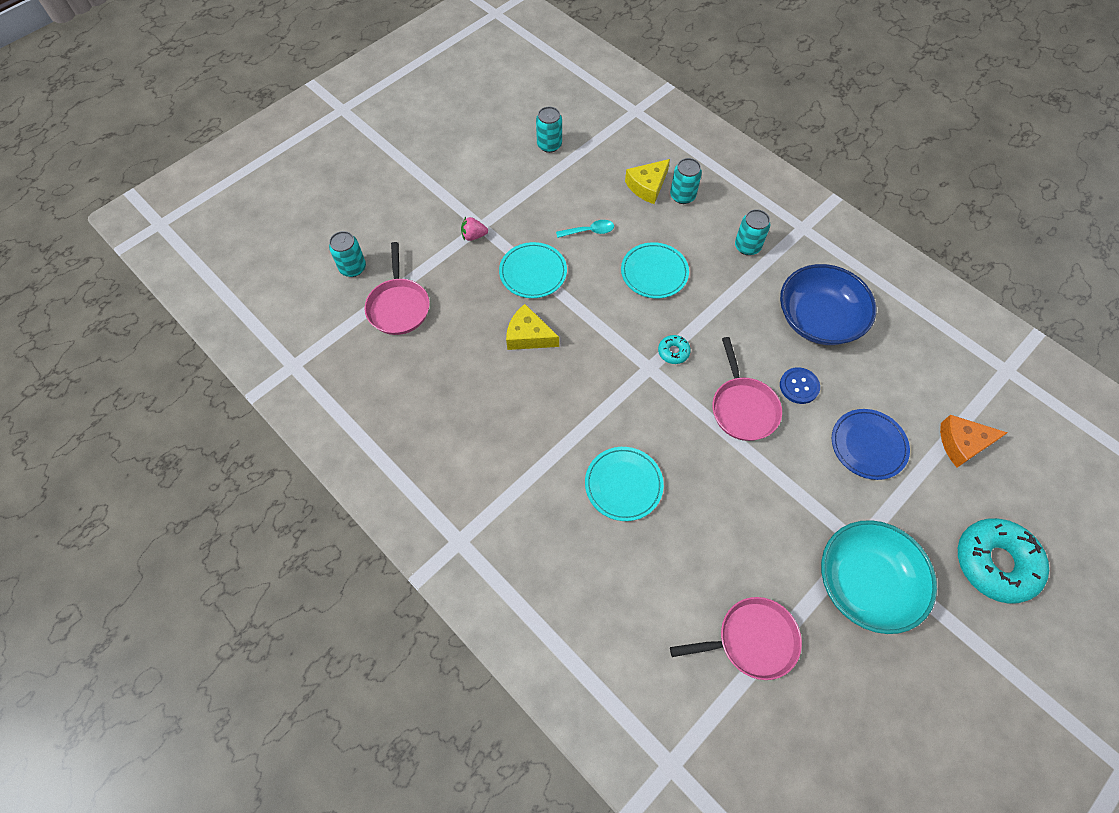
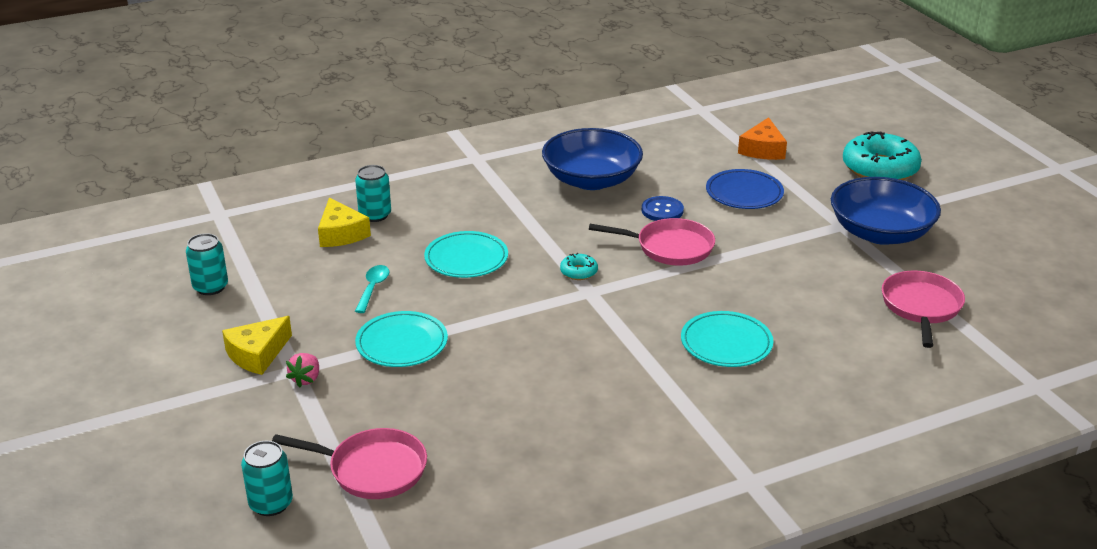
camera: 70 degrees left, 30 degrees down
(528, 336) = (493, 367): yellow cheese -> yellow cheese (257, 354)
(747, 246) = (475, 194): turquoise can -> none
(865, 583) = (880, 233): turquoise bowl -> blue bowl

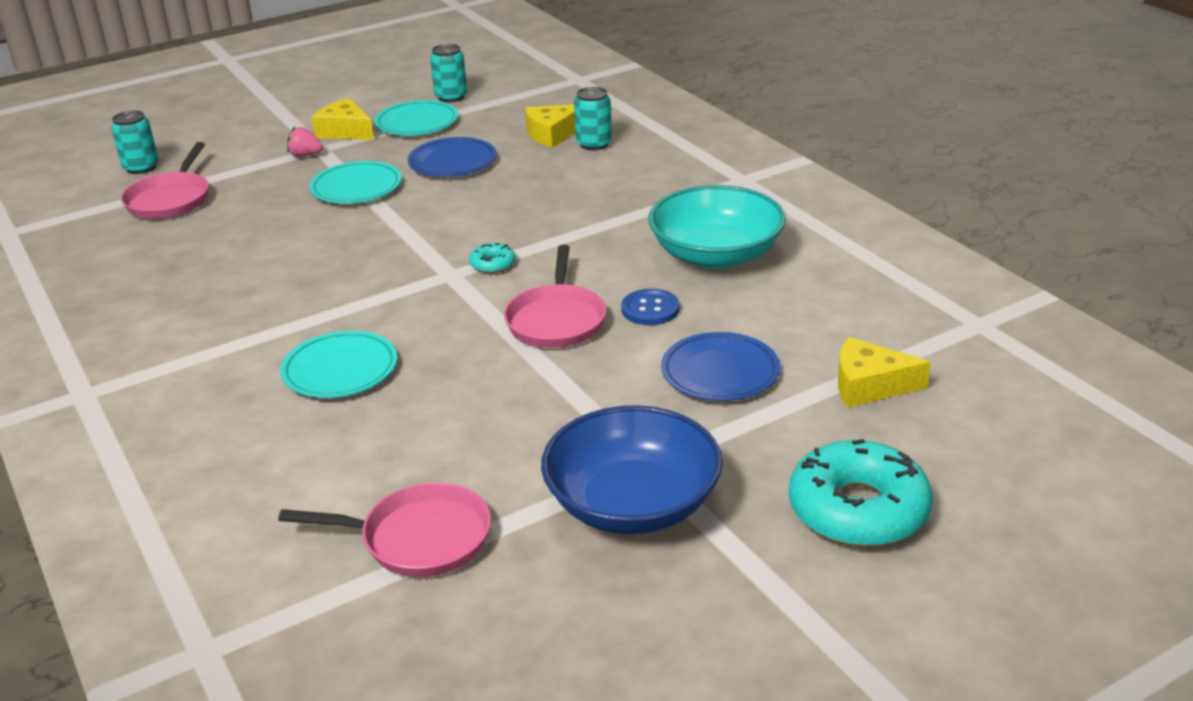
camera: 85 degrees right, 0 degrees up
(373, 288) = (452, 162): turquoise spoon -> blue plate
(466, 258) = (513, 199): turquoise plate -> turquoise plate (417, 123)
(591, 180) = (716, 254): blue bowl -> turquoise bowl
(762, 149) = (869, 385): orange cheese -> yellow cheese

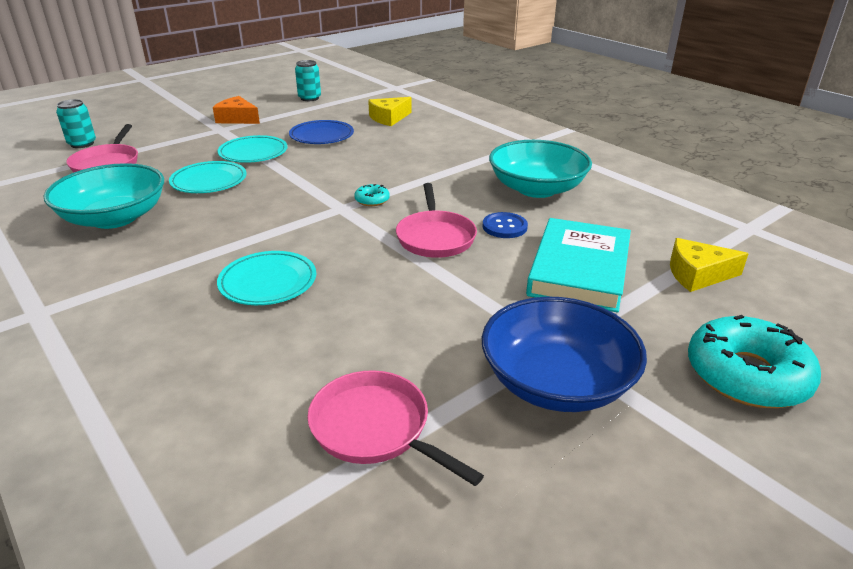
camera: 10 degrees left, 0 degrees up
(174, 278) = (114, 218): none -> turquoise bowl
(305, 155) = (210, 134): pink strawberry -> none
(345, 131) = (237, 119): yellow cheese -> orange cheese
(417, 123) = (289, 113): turquoise plate -> turquoise plate (209, 181)
(419, 538) = (375, 428): pink pan -> pink pan turned 135 degrees counterclockwise
(594, 144) = (420, 123): turquoise can -> none
(720, 372) = (579, 270): blue plate -> turquoise book

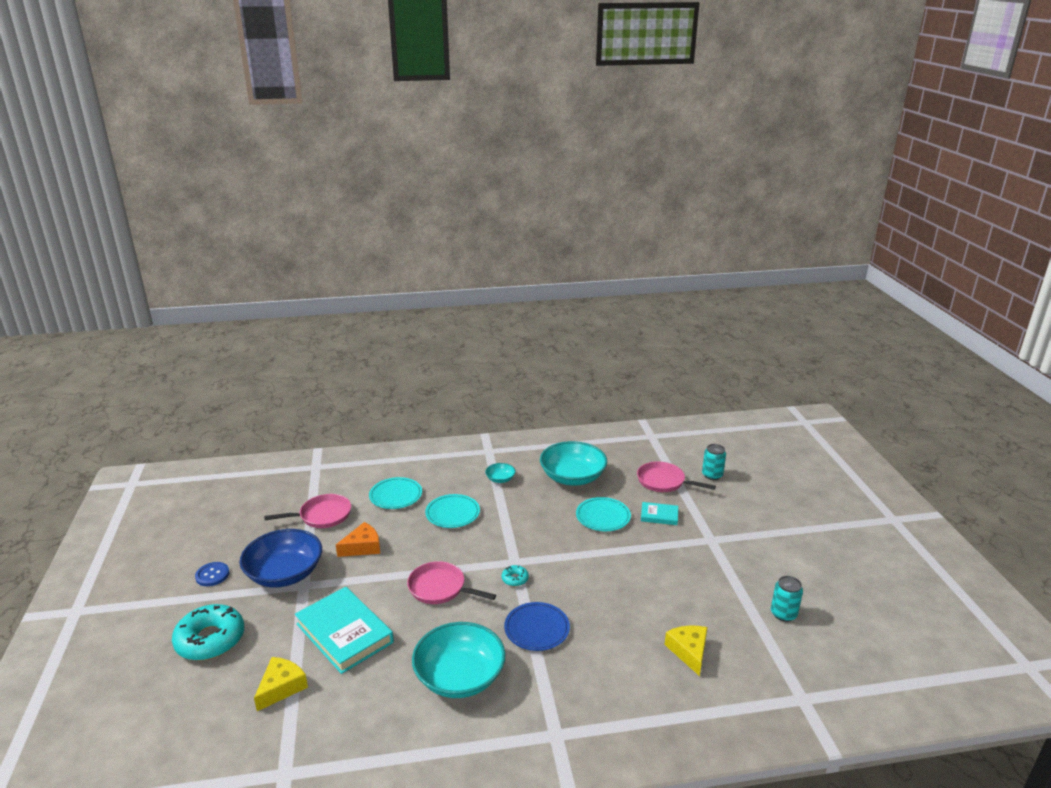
camera: 120 degrees right, 5 degrees down
(142, 272) = (500, 479): none -> turquoise bowl
(189, 155) = (659, 516): none -> turquoise book
(237, 119) = (736, 553): orange cheese -> orange cheese (362, 547)
(253, 153) = (645, 546): turquoise plate -> turquoise plate (396, 495)
(321, 136) = (662, 591): blue plate -> blue plate (537, 629)
(504, 227) = (422, 626): blue button -> blue button (212, 575)

